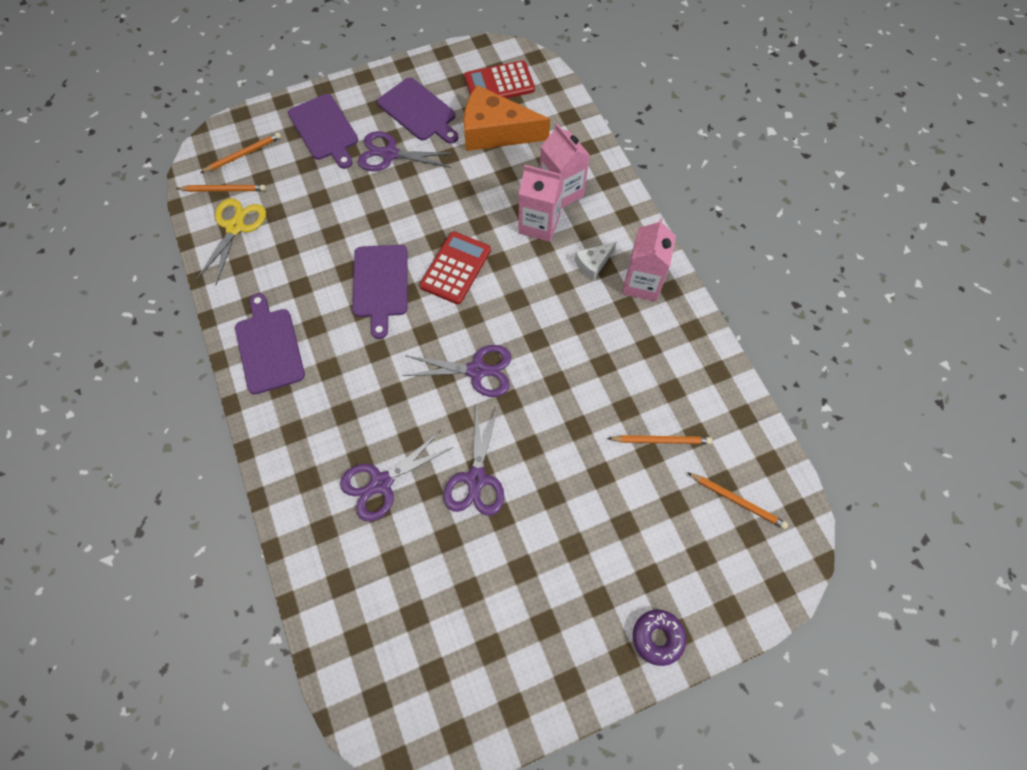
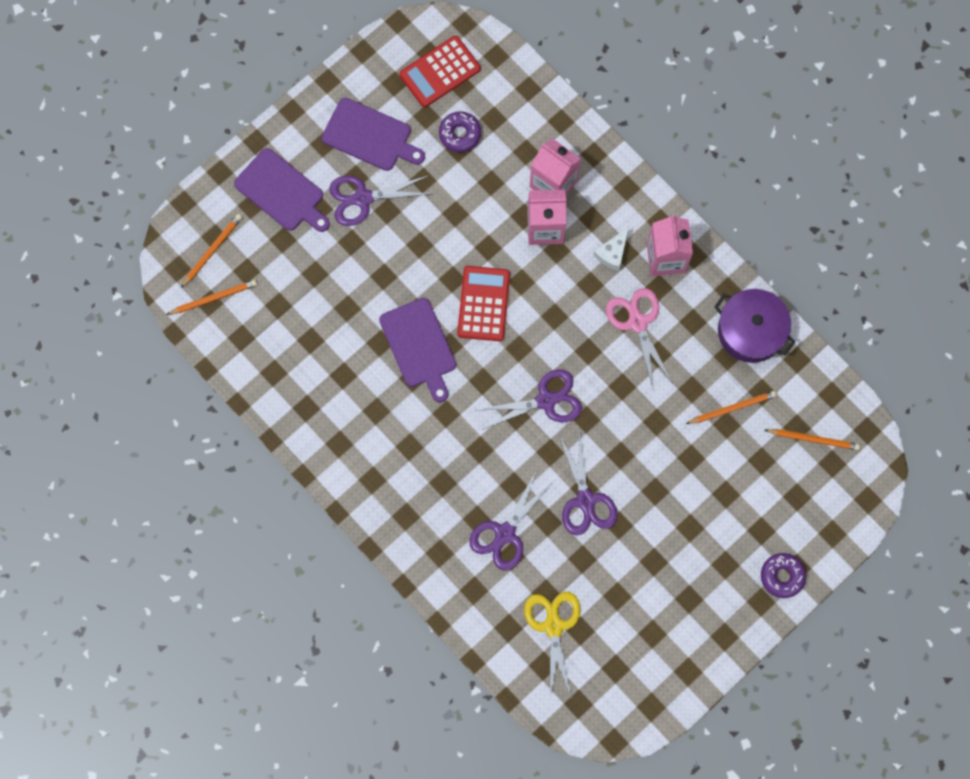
camera: 20 degrees left, 10 degrees up
(235, 227) = (247, 335): yellow scissors -> yellow scissors (553, 626)
(269, 347) = (344, 446): purple cutting board -> none
(495, 132) = (460, 134): orange cheese -> purple donut
(594, 330) = (637, 322): none -> pink scissors
(704, 373) = (750, 330): none -> purple pot

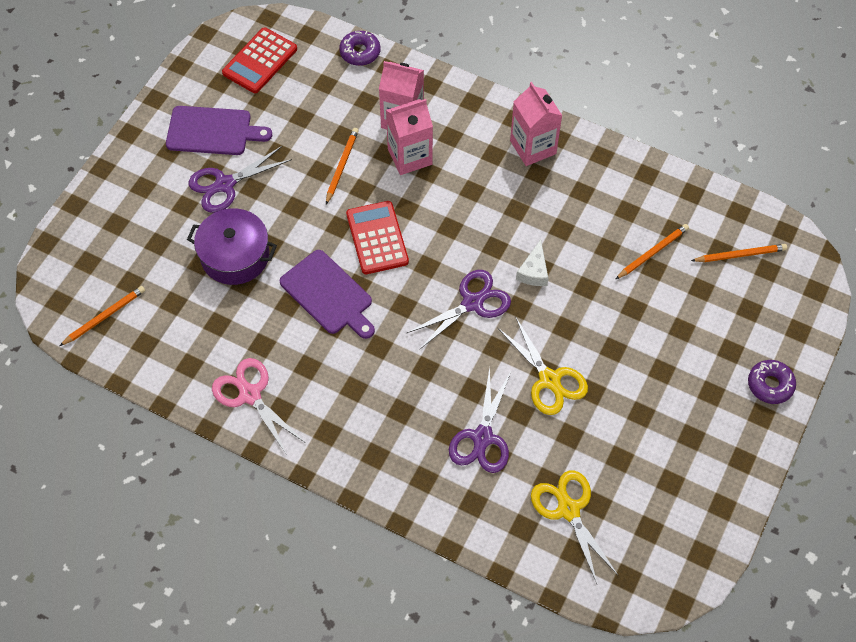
camera: 20 degrees left, 15 degrees down
(212, 250) = (89, 274): orange pencil -> orange pencil (341, 166)
(282, 192) = (142, 203): purple cutting board -> none
(460, 134) = (298, 105): purple donut -> purple donut (360, 52)
(585, 500) = (549, 380): purple scissors -> yellow scissors
(612, 253) = (482, 158): white cheese -> white cheese (534, 271)
(637, 322) = (530, 208): pink scissors -> pink scissors (250, 394)
(750, 330) = (638, 182): purple pot -> purple pot (235, 256)

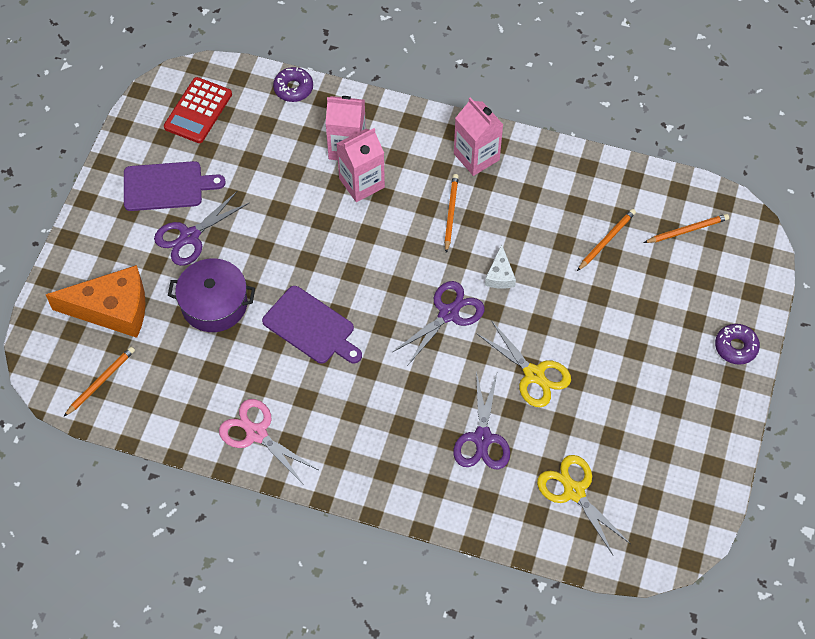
camera: 10 degrees left, 0 degrees up
(132, 245) = (112, 309): none -> orange cheese
(341, 166) = (298, 202): orange pencil -> orange pencil (450, 213)
(377, 238) = (346, 266): red calculator -> none

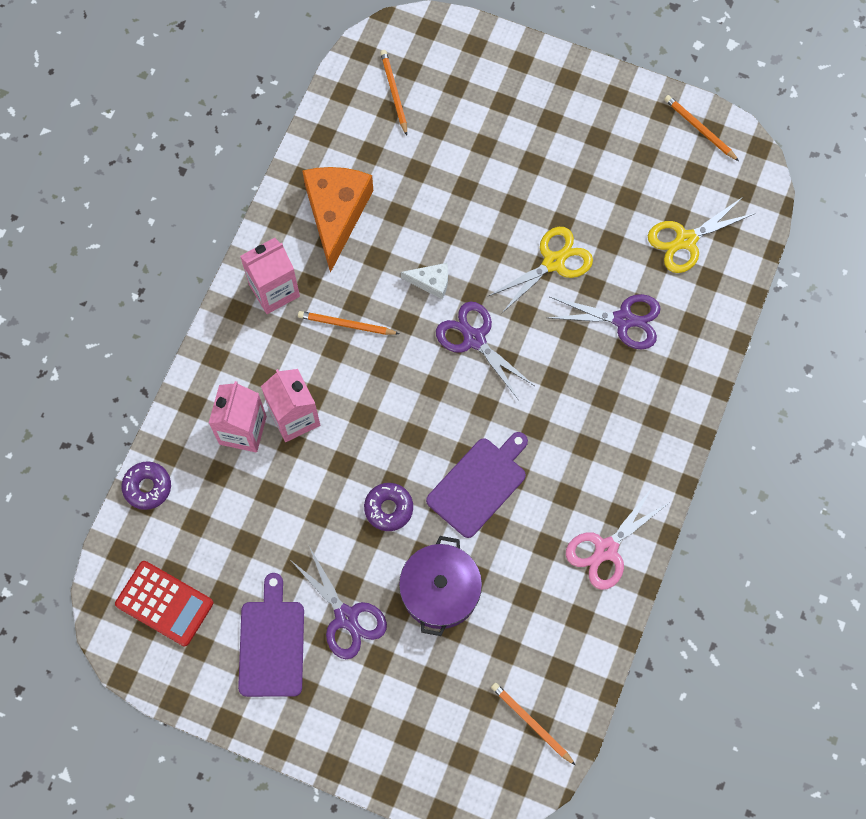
camera: 85 degrees left, 10 degrees up
(112, 309) = (436, 710): orange cheese -> orange cheese (336, 213)
(606, 240) = (398, 171): orange pencil -> orange pencil (699, 129)
(736, 347) = (535, 70): purple donut -> purple donut (388, 508)

